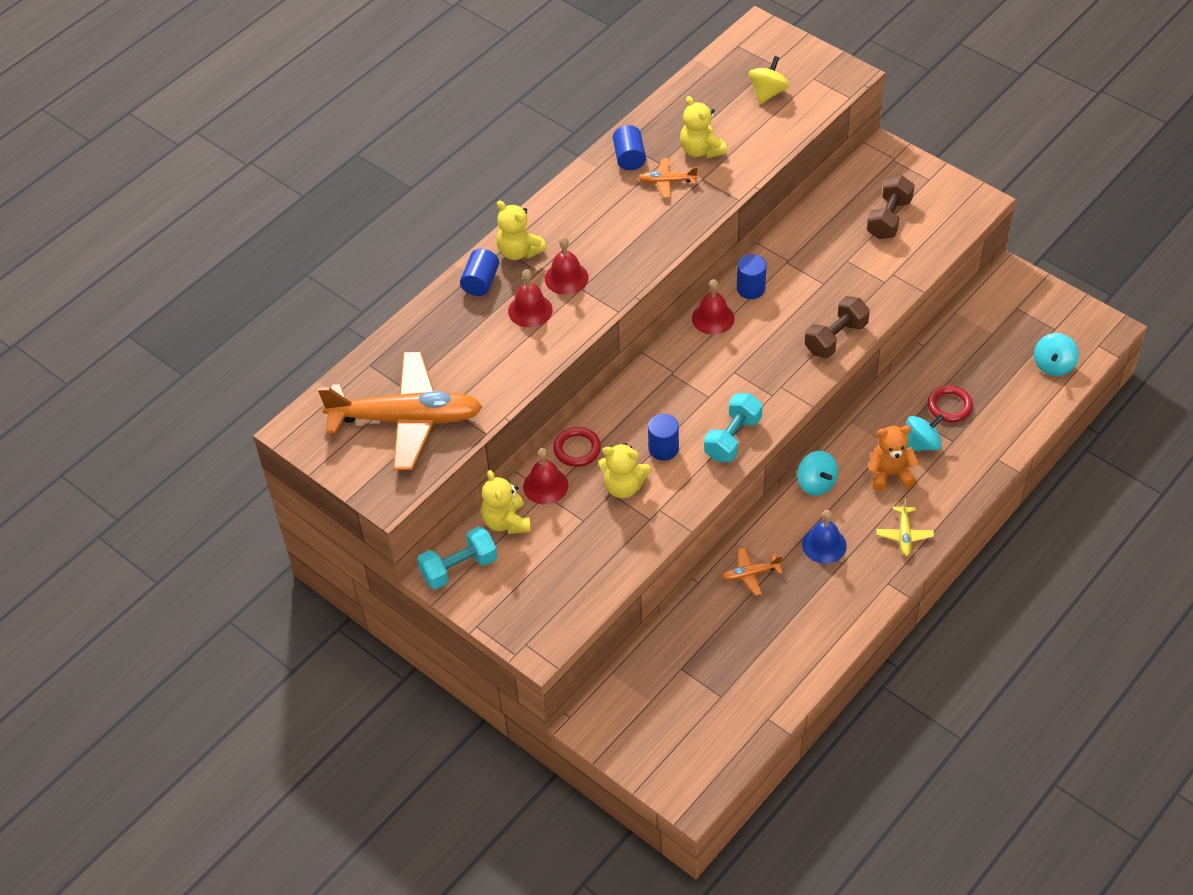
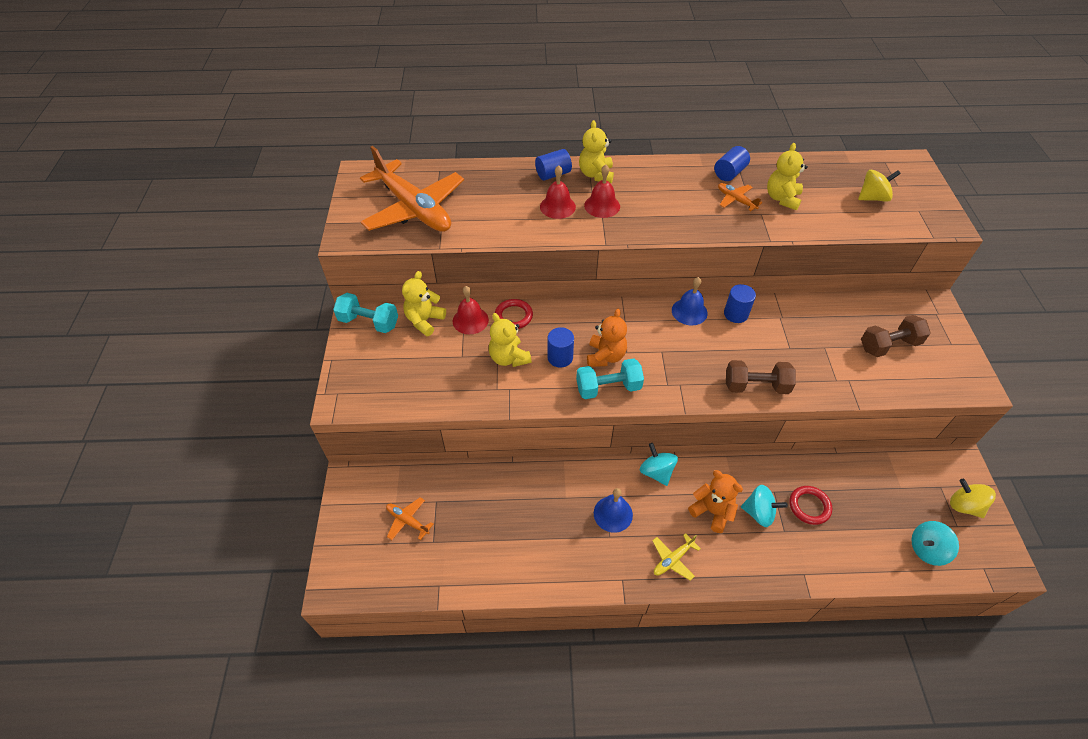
camera: 45 degrees right, 0 degrees up
(697, 415) = (605, 356): none -> orange teddy bear
(713, 318) = (689, 311): red bell -> blue bell
(750, 574) = (546, 487): orange plane -> orange plane (407, 521)
(816, 483) = (656, 472): turquoise spinning top -> turquoise spinning top turned 135 degrees clockwise
(1045, 309) = (964, 506): none -> yellow spinning top

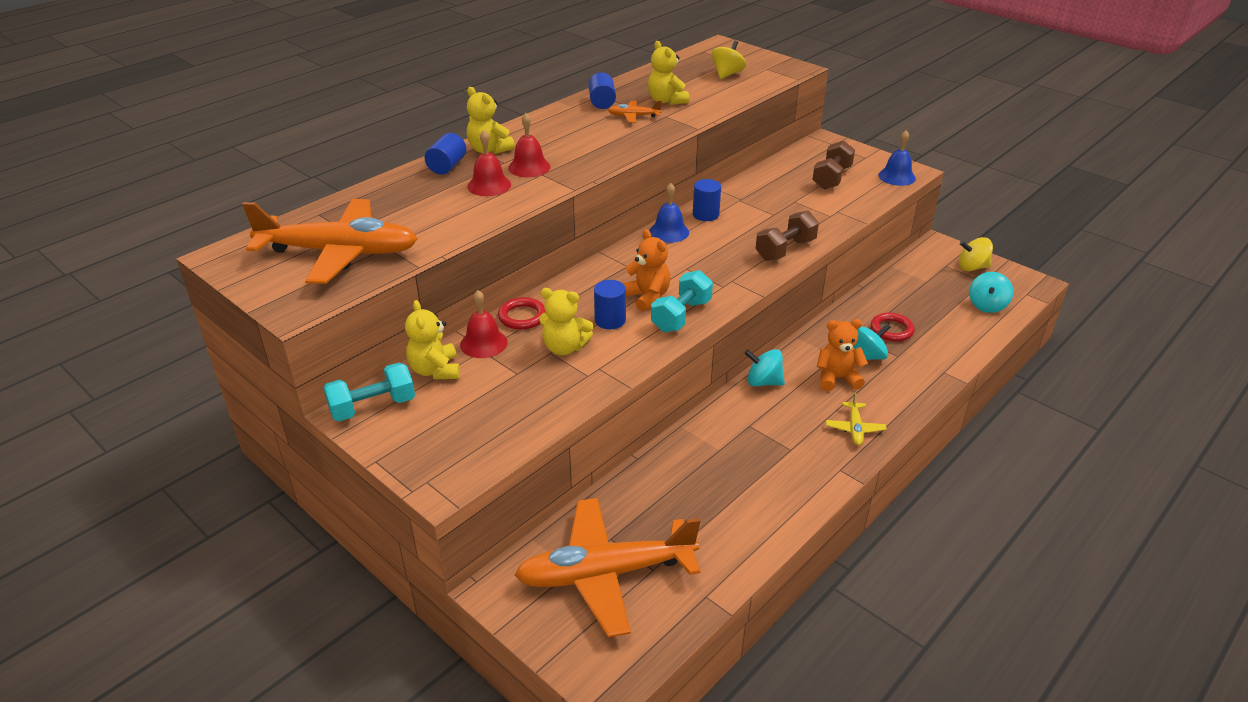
camera: 45 degrees left, 15 degrees down
(407, 521) = (605, 574): orange plane -> orange plane, size x2.46
(613, 514) = (771, 433): blue bell -> blue bell (897, 176)

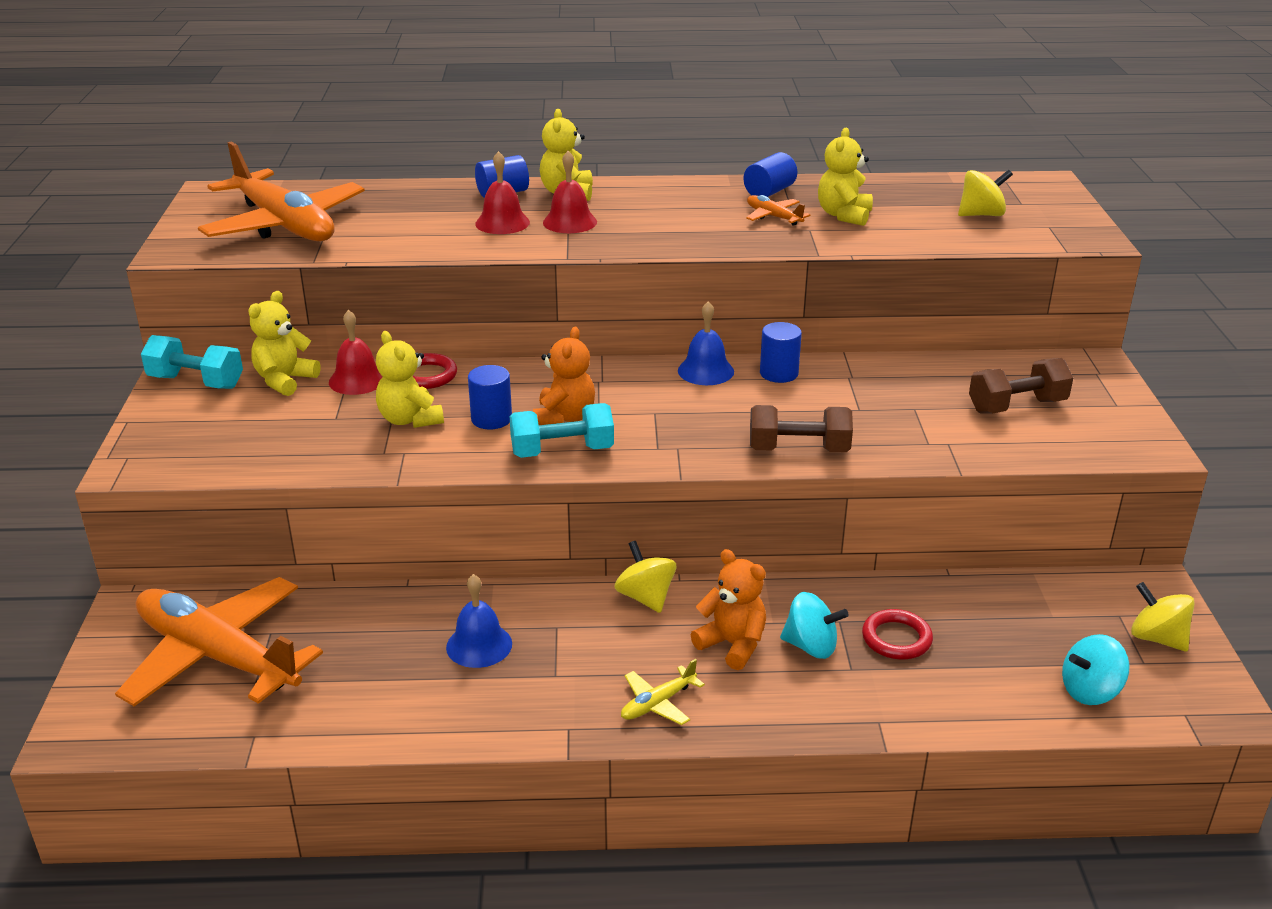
camera: 45 degrees right, 5 degrees down
(763, 382) = (645, 597): turquoise spinning top -> yellow spinning top
(897, 176) = (1116, 445): blue bell -> blue bell (479, 645)

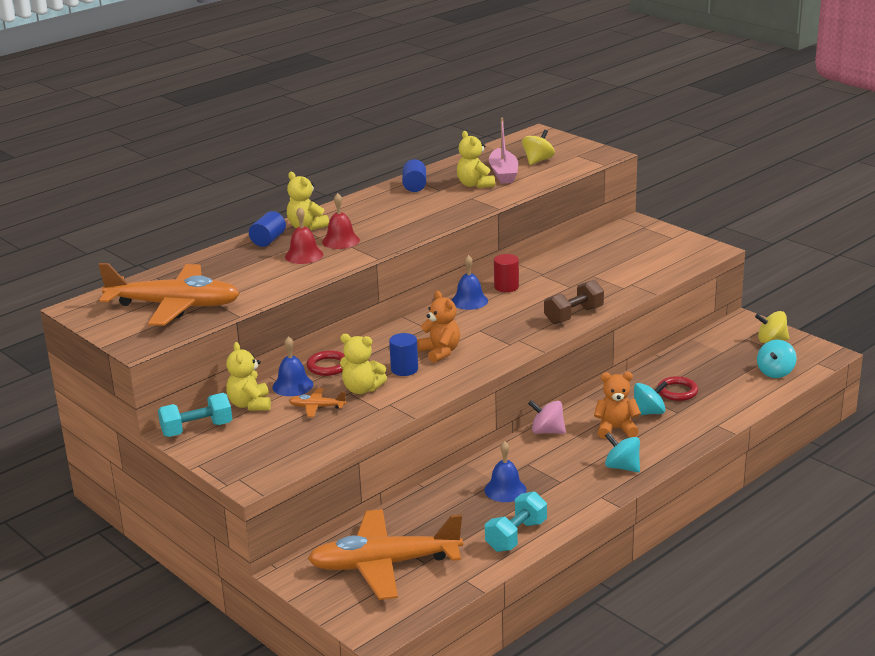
camera: 40 degrees left, 5 degrees down
(357, 380) = (292, 385): red bell -> blue bell
(562, 451) = (468, 366): turquoise dumbbell -> turquoise dumbbell (516, 536)
(645, 597) = (547, 431): yellow spinning top -> pink spinning top
(657, 703) = (622, 467): yellow plane -> turquoise spinning top
(773, 217) = (442, 198): orange plane -> orange plane (317, 407)
(779, 373) = (506, 287): blue cylinder -> red cylinder
(906, 214) = (503, 173): none -> pink boat
(1017, 406) = (634, 256): brown dumbbell -> none

